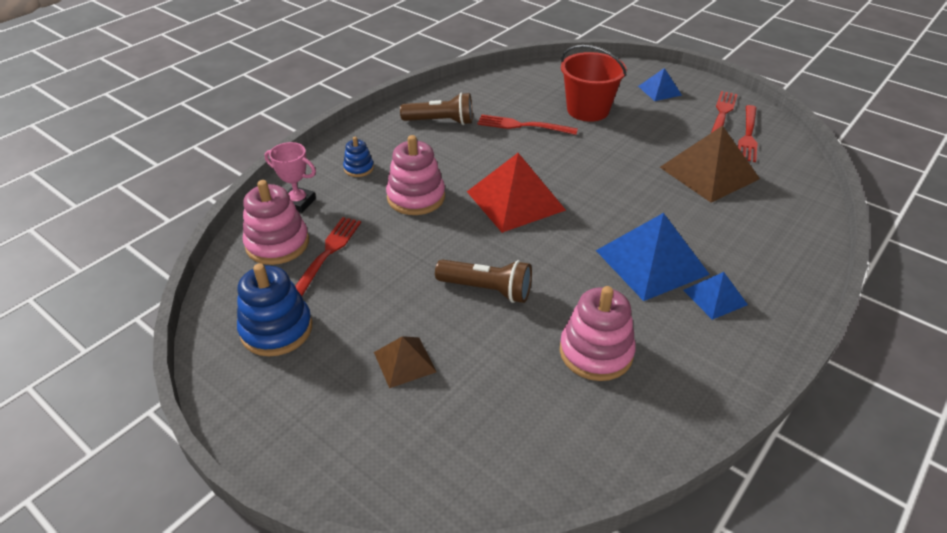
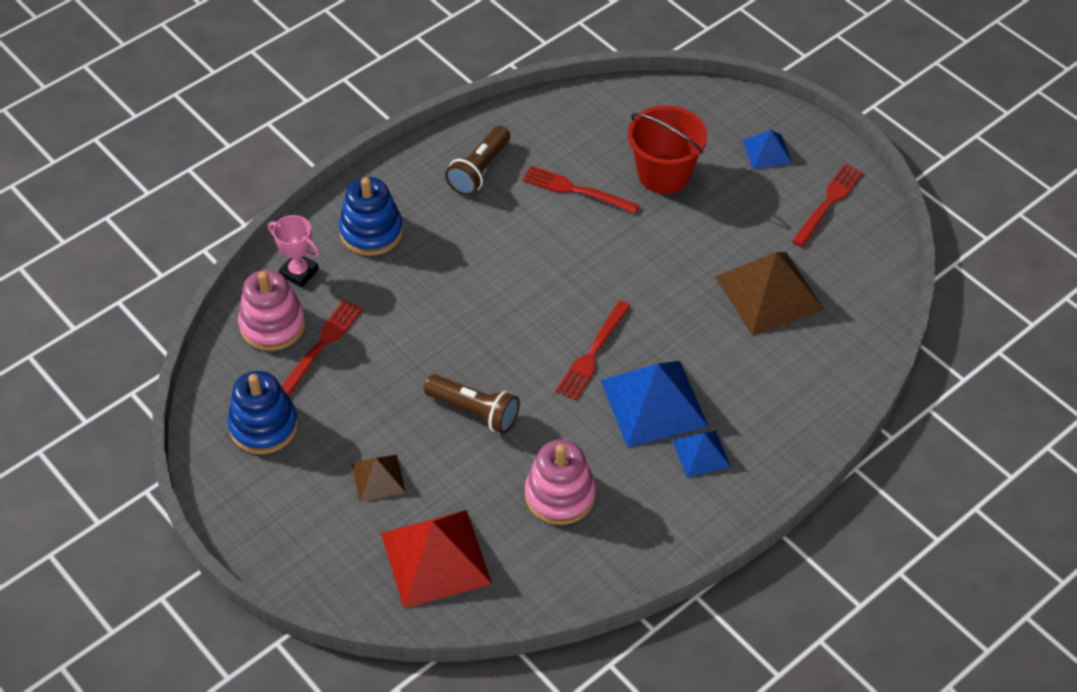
camera: 10 degrees right, 10 degrees up
(358, 168) = (371, 232): blue stacking toy -> blue stacking toy, size x1.85
(416, 197) = (427, 283): pink stacking toy -> none
(440, 122) = (479, 170): brown flashlight -> brown flashlight turned 105 degrees clockwise
(515, 200) = (535, 302): red pyramid -> red pyramid (435, 558)
(748, 136) = (843, 242): red fork -> red fork (592, 354)

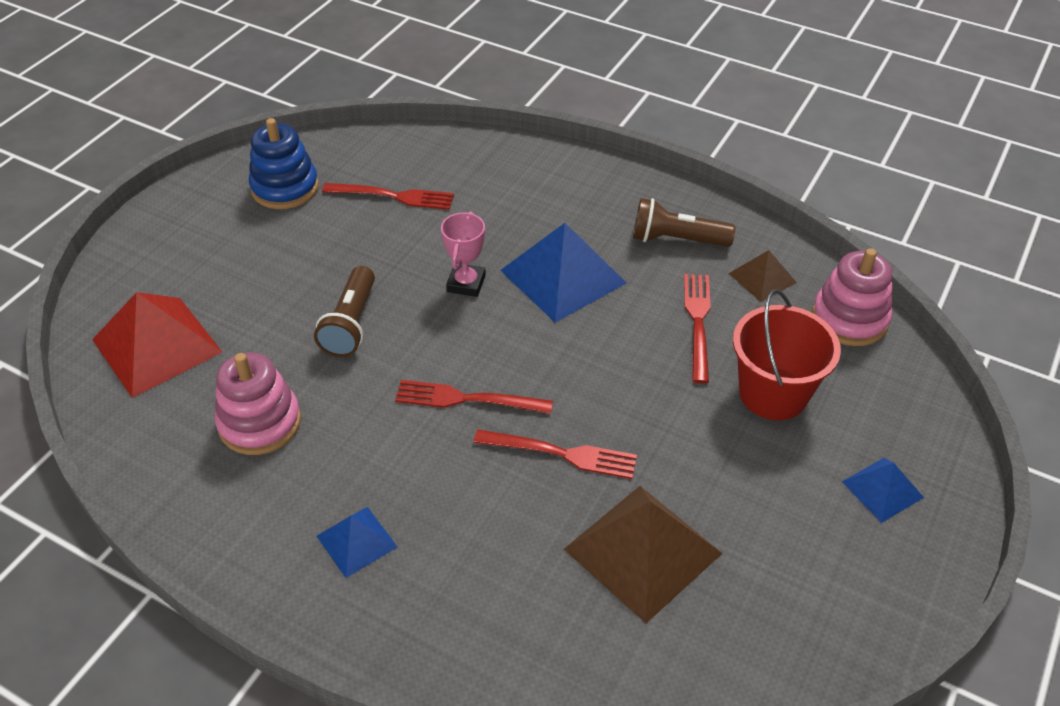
camera: 70 degrees right, 5 degrees down
(272, 325) = (404, 160): pink stacking toy -> pink stacking toy (849, 319)
(299, 272) = (474, 158): pink trophy -> pink trophy (466, 283)
(371, 232) = (549, 188): blue stacking toy -> none
(378, 478) = (246, 278): brown pyramid -> brown pyramid (762, 278)
(654, 403) = (417, 474): blue pyramid -> blue pyramid (563, 276)
(829, 202) = (840, 583): red fork -> red fork (562, 454)

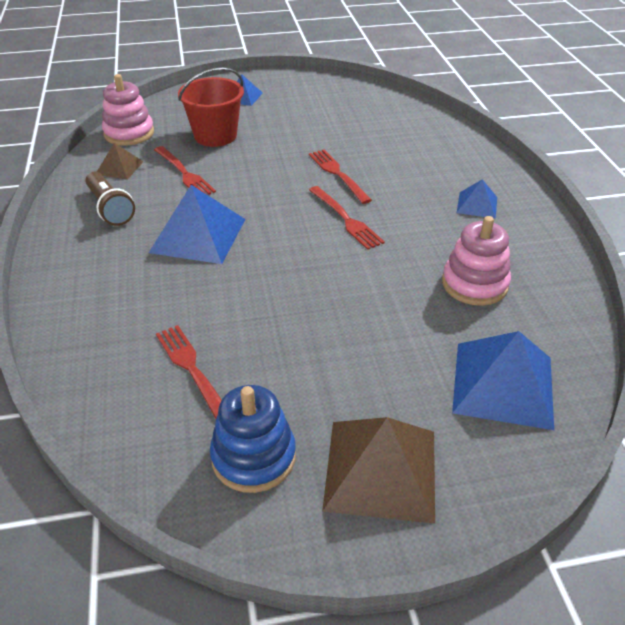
camera: 130 degrees left, 5 degrees down
(156, 345) = (503, 384): red pyramid -> blue pyramid
(351, 324) = (353, 299): brown flashlight -> none
(466, 283) = (252, 271): pink trophy -> none
(643, 551) = (358, 133): brown pyramid -> brown pyramid (380, 469)
(697, 321) = (185, 174): red fork -> red fork turned 90 degrees counterclockwise

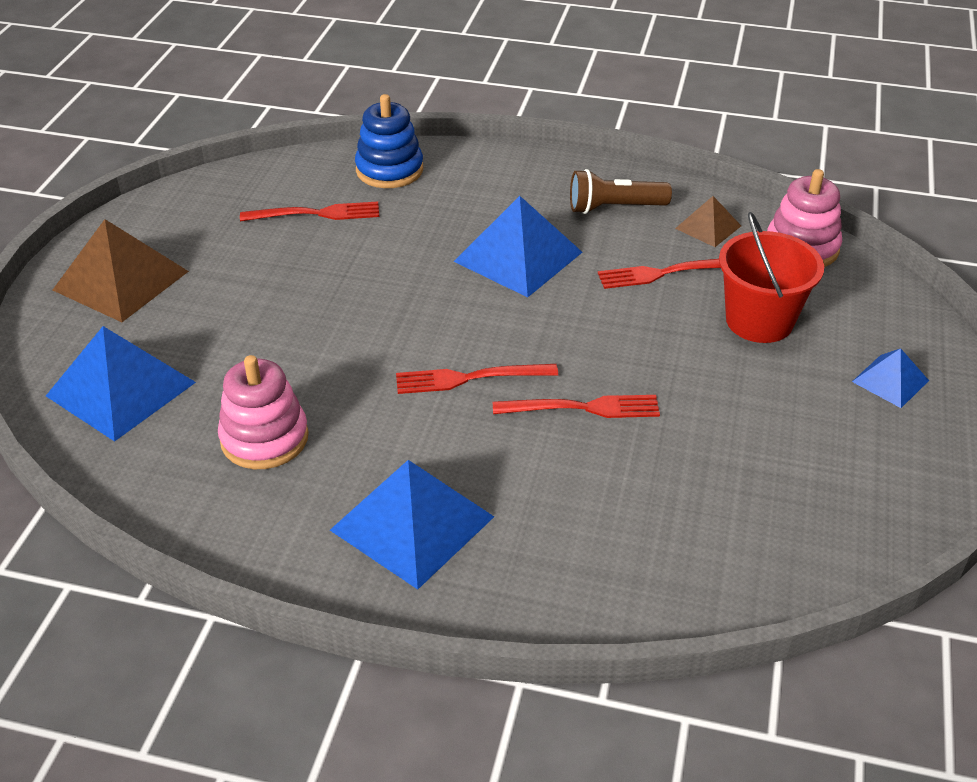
camera: 115 degrees right, 0 degrees up
(253, 457) = (198, 223): blue stacking toy -> blue stacking toy (389, 170)
(477, 205) = (412, 523): blue pyramid -> blue pyramid, size x1.88

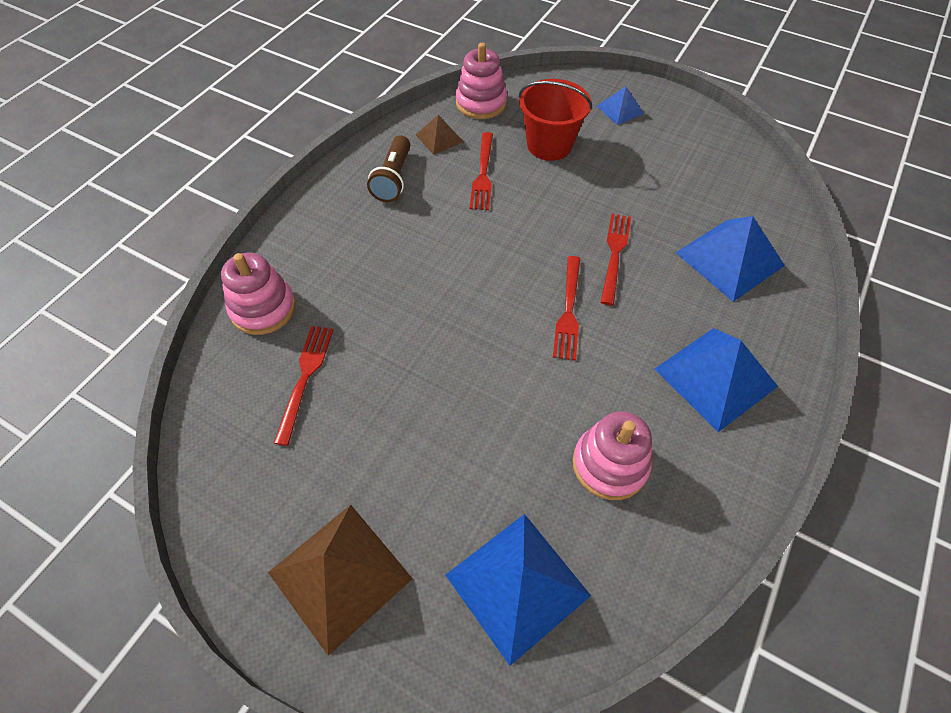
camera: 75 degrees left, 15 degrees up
(389, 170) = (263, 308): blue stacking toy -> pink stacking toy
(518, 256) = (431, 248): blue pyramid -> blue pyramid (729, 259)

